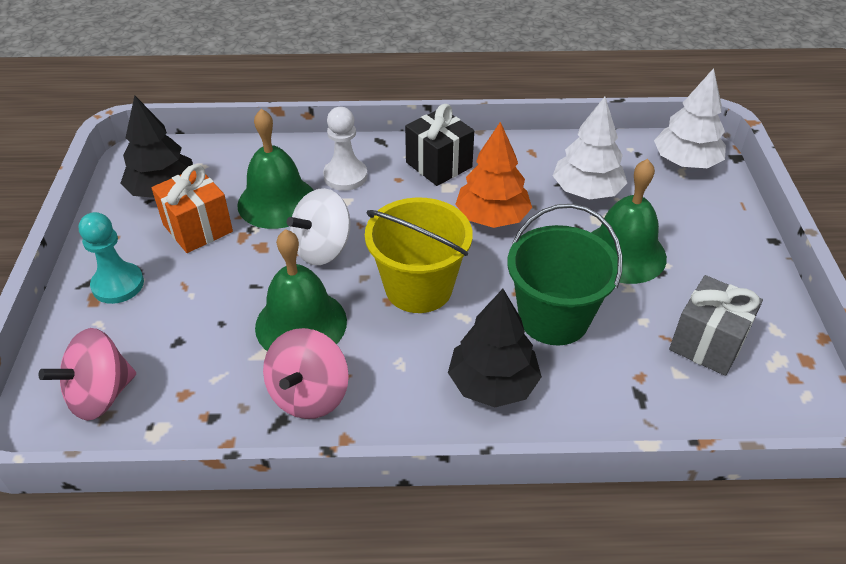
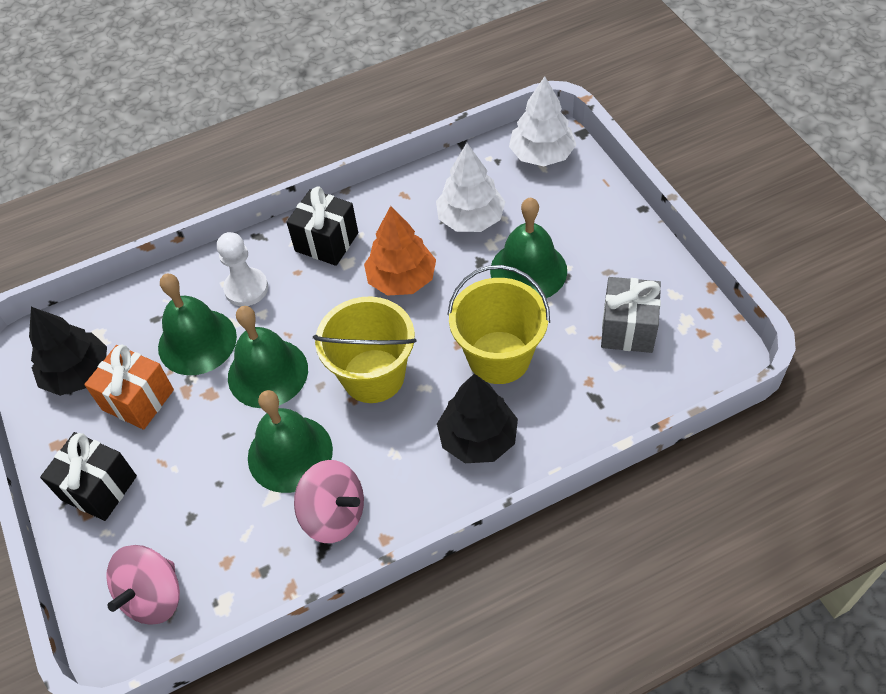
camera: 20 degrees left, 10 degrees up
(118, 285) = (99, 488): turquoise pawn -> black gift
(309, 395) = (334, 514): pink spinning top -> pink spinning top turned 60 degrees counterclockwise
(322, 249) = (268, 373): white spinning top -> green bell
(553, 318) = (499, 357): green bucket -> yellow bucket

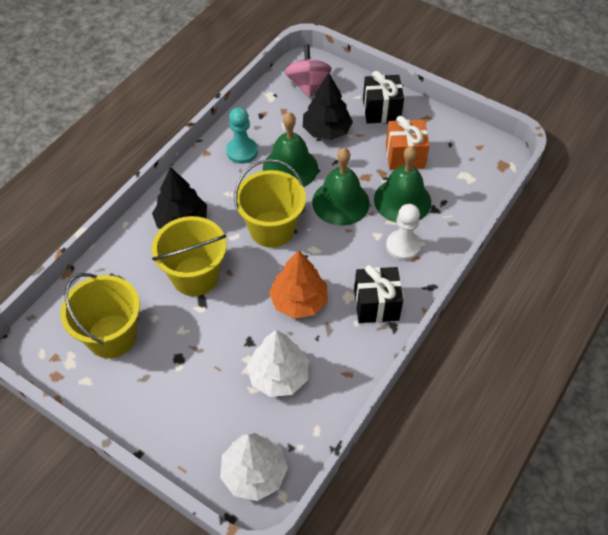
camera: 145 degrees right, 0 degrees up
(78, 373) = (456, 153): black tree -> black tree (326, 131)
(334, 514) = (242, 151): pink spinning top -> turquoise pawn
(528, 270) = (208, 350): green bell -> none
(628, 329) = (112, 336): grey gift -> yellow bucket

